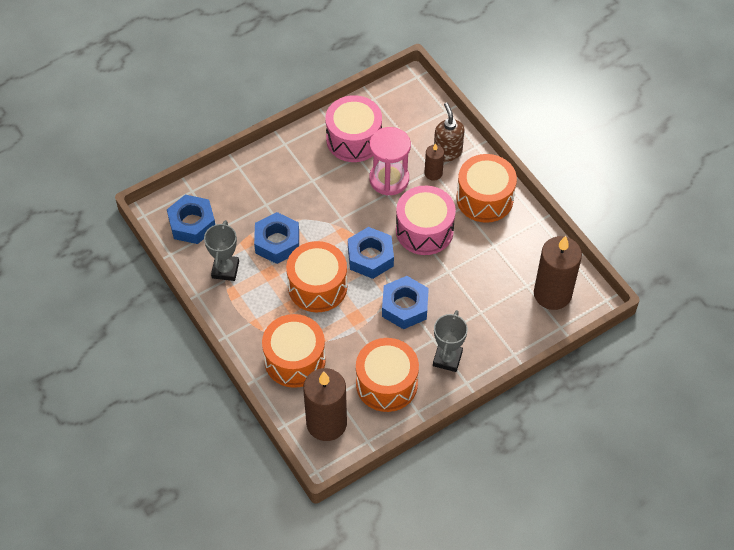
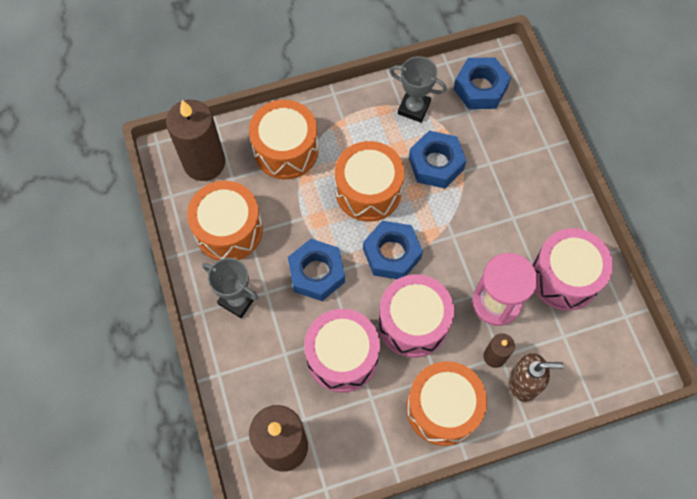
camera: 105 degrees right, 10 degrees up
(468, 272) = (342, 356): none -> pink drum

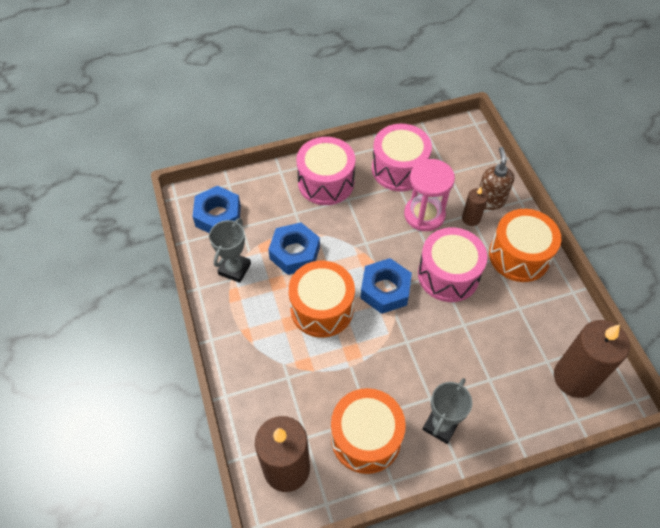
camera: 90 degrees left, 10 degrees down
(286, 150) = (274, 384): orange drum -> none
(316, 273) = (408, 353): blue nut -> none
(342, 356) = (485, 330): pink drum -> pink drum (326, 182)

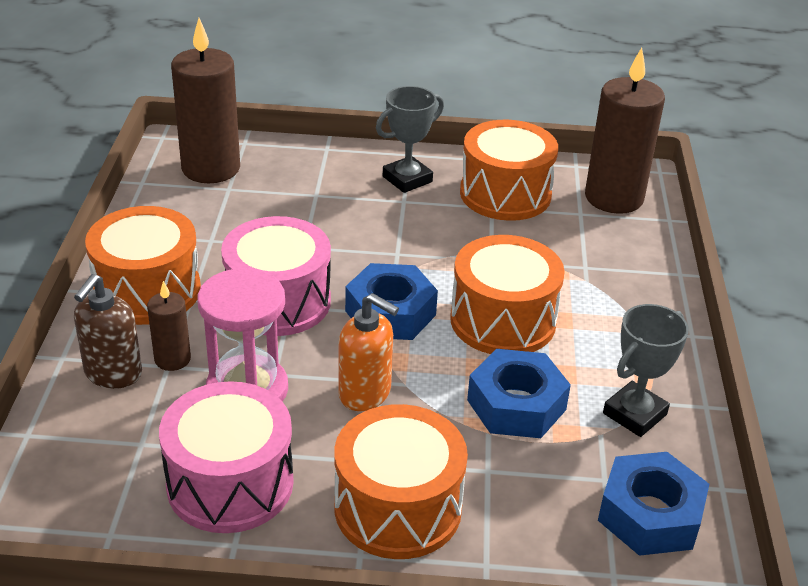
camera: 160 degrees left, 20 degrees down
(326, 182) = (398, 507): pink drum -> orange drum
(369, 233) = (365, 393): none -> orange soap dispenser

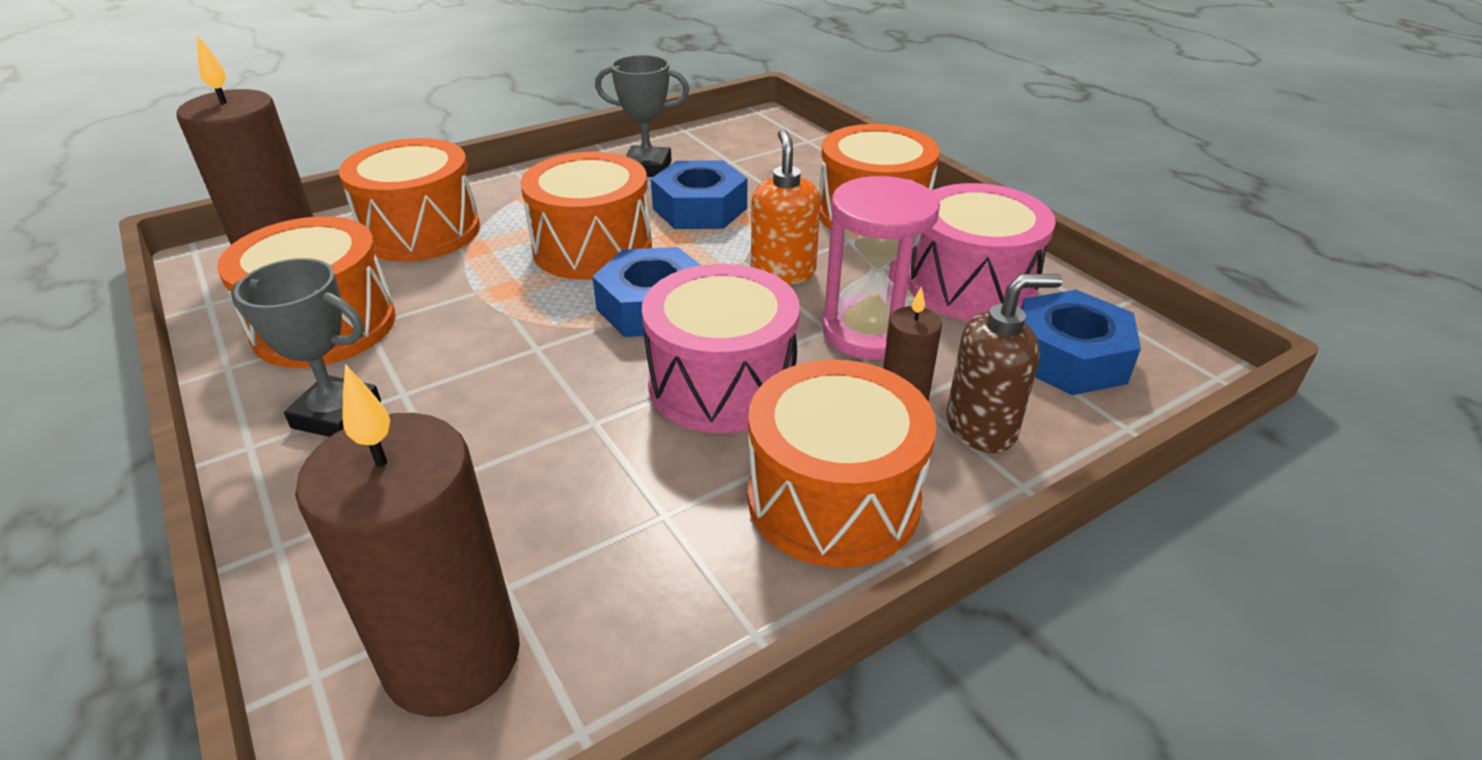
camera: 125 degrees left, 0 degrees up
(607, 256) = (421, 231): none -> orange drum
(650, 514) = (741, 142): blue nut -> blue nut (1069, 357)

